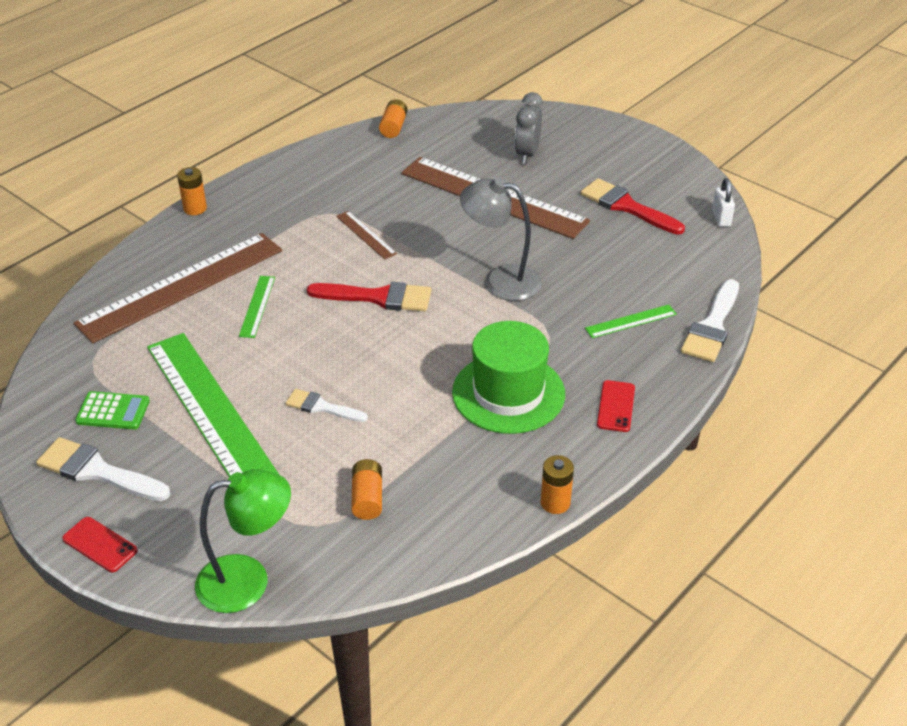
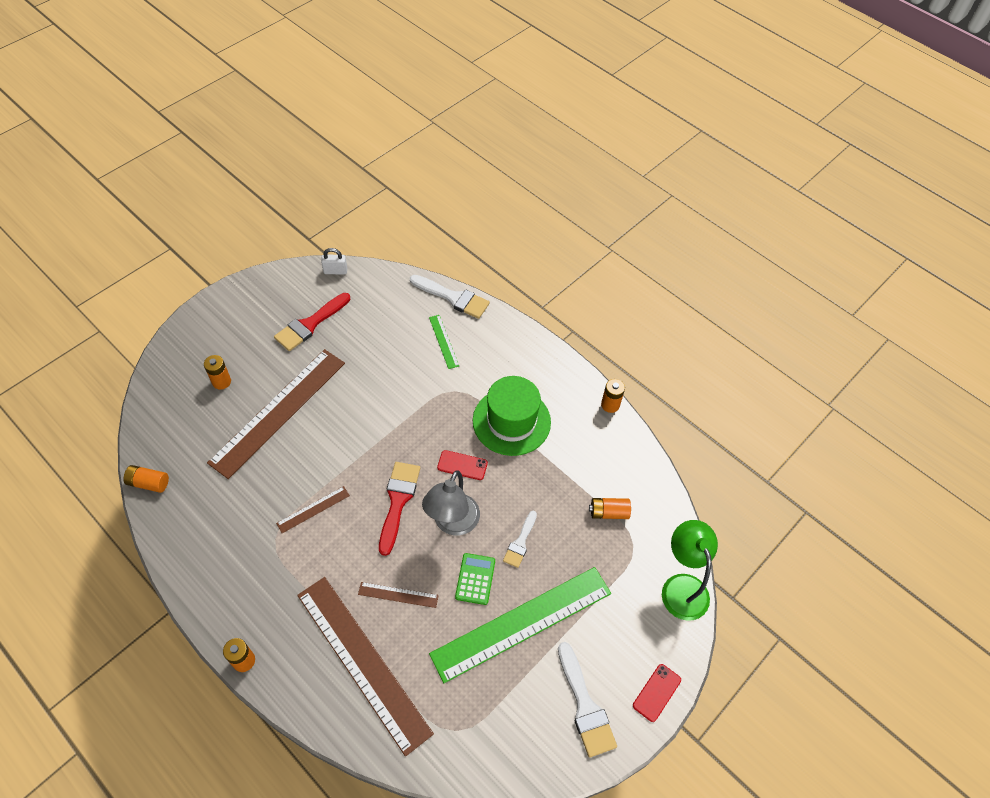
camera: 90 degrees left, 15 degrees up
(97, 471) = (585, 705): white brush -> white brush turned 45 degrees counterclockwise
(113, 411) = (519, 702): green calculator -> green calculator (475, 579)
(257, 306) = (398, 595): green ruler -> brown ruler
(500, 280) = (388, 415): grey lamp -> grey lamp (452, 523)
(527, 154) = (221, 382): grey clock -> orange battery
(616, 406) = (526, 361): red phone -> red phone (462, 465)

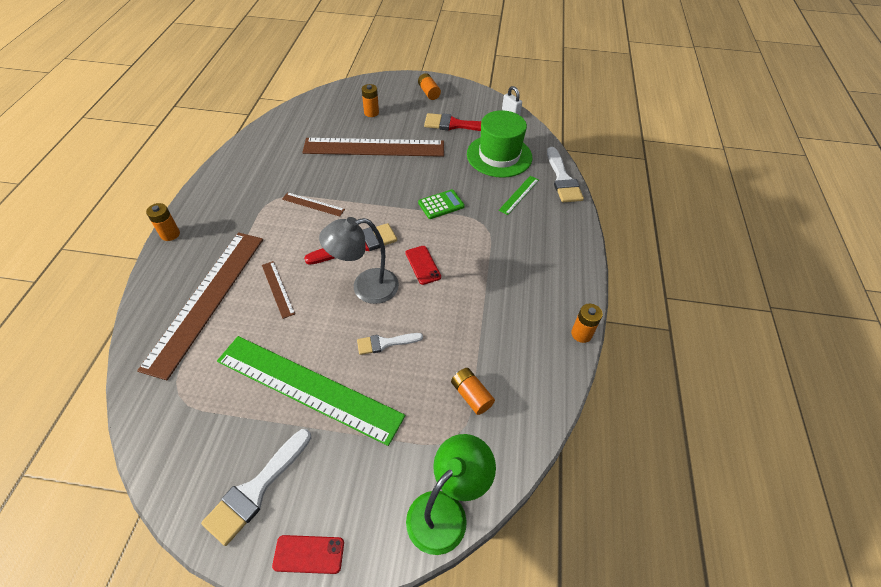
camera: 55 degrees right, 5 degrees down
(148, 483) = (271, 124): orange battery -> orange battery (429, 92)
(475, 579) = (327, 330): green calculator -> green calculator (441, 204)
(511, 421) = (492, 273): green hat -> green hat (499, 156)

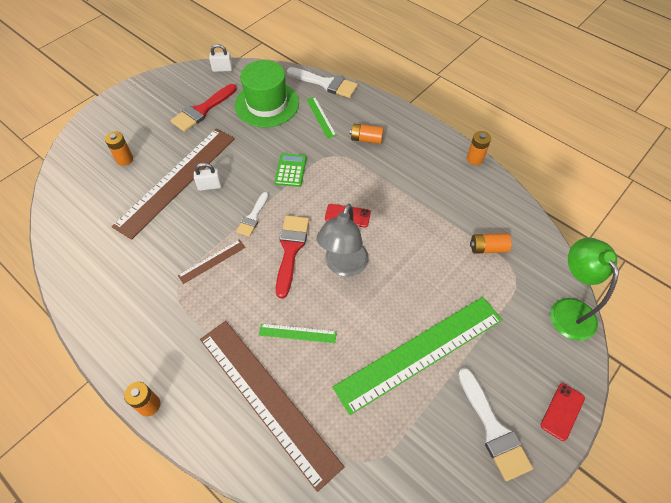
camera: 55 degrees left, 5 degrees up
(278, 289) = (297, 333): brown ruler -> green ruler
(384, 167) = (210, 186): none -> white padlock
(385, 343) = (409, 279): white brush -> white brush (253, 217)
(429, 92) = (139, 105): orange battery -> orange battery (366, 139)

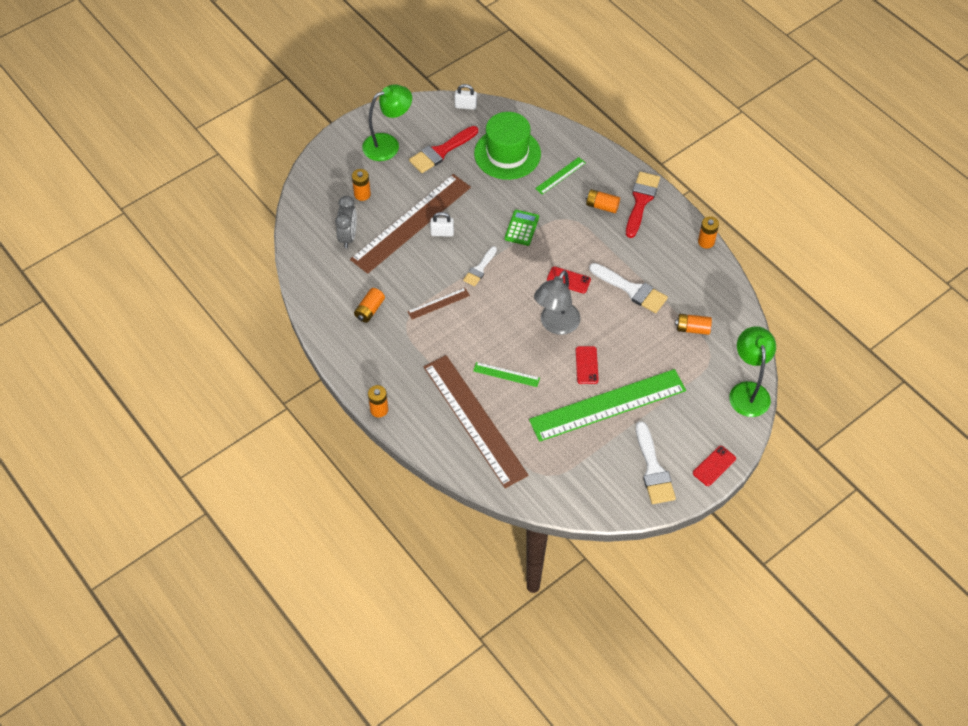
camera: 10 degrees right, 0 degrees up
(110, 203) = (348, 236): none -> grey clock
(135, 280) = (369, 310): none -> orange battery
(150, 110) = (388, 144): none -> green lamp
(291, 250) = (510, 304): red brush -> red brush (641, 201)
(320, 117) = (560, 175): green ruler -> green ruler turned 60 degrees clockwise
(326, 83) = (572, 138): white brush -> white brush (631, 289)
(386, 307) = (586, 365): none -> red phone

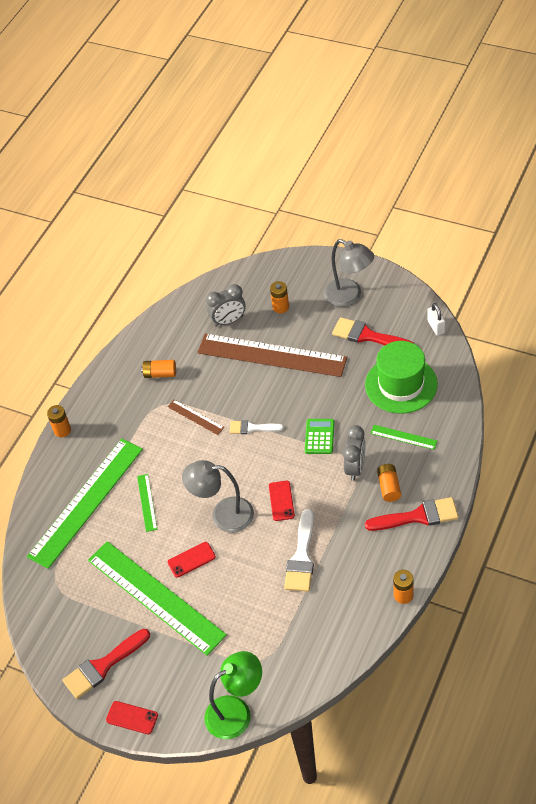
camera: 70 degrees right, 5 degrees down
(388, 144) = (349, 296): green lamp -> grey lamp
(442, 233) = (275, 382): white padlock -> none
(474, 420) = (86, 502): brown ruler -> green ruler
(521, 228) = (319, 436): green calculator -> green calculator turned 75 degrees counterclockwise
(569, 218) = (355, 467): none -> grey clock
(653, 469) = (103, 666): white brush -> red brush
(692, 329) = (285, 630): orange battery -> none

